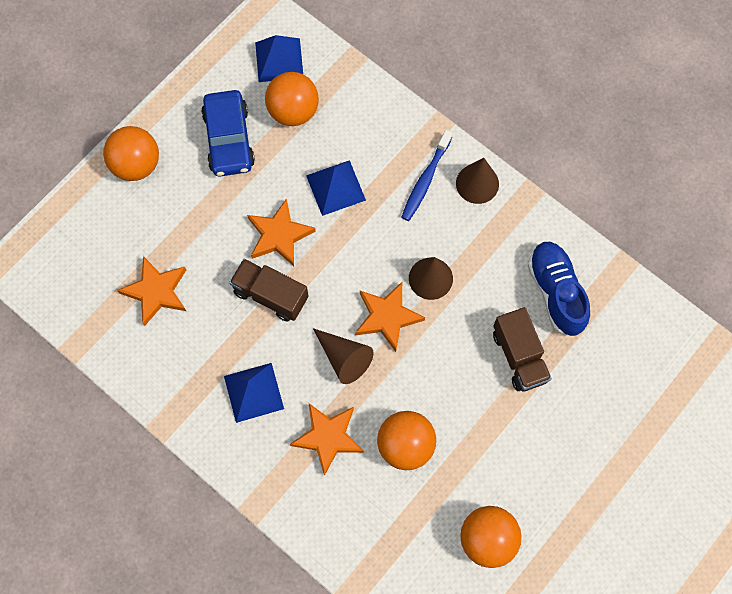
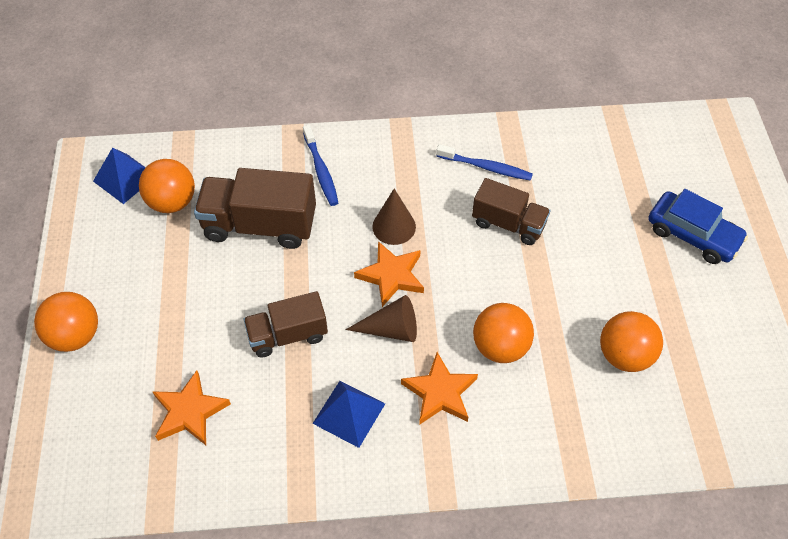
camera: 45 degrees left, 15 degrees down
(229, 139) = (139, 258): blue car -> blue car (692, 234)
(279, 235) = (250, 290): orange star -> none
(335, 188) = (260, 225): blue pyramid -> brown truck
(477, 183) = (359, 145): brown cone -> none
(556, 292) = (486, 167): blue shoe -> blue toothbrush

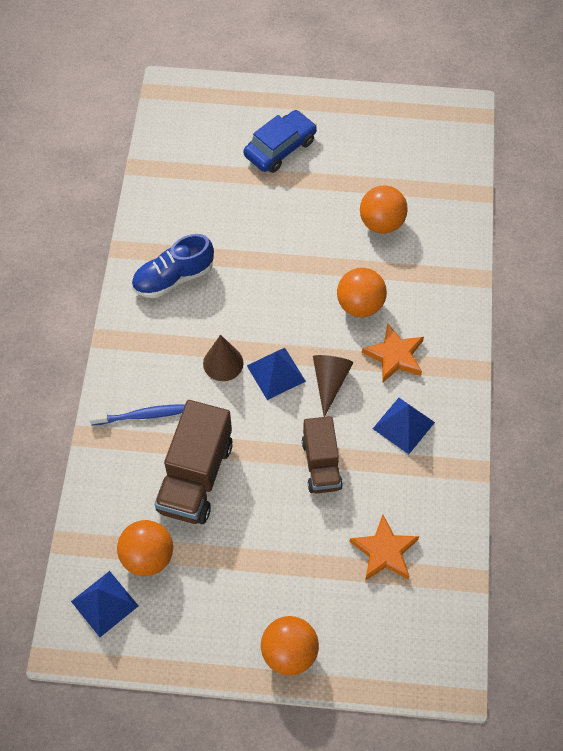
camera: 80 degrees left, 5 degrees up
(391, 276) = (276, 373): orange star -> blue pyramid
(486, 167) = (173, 278): blue toothbrush -> blue shoe
(508, 224) = (240, 274): brown truck -> none

